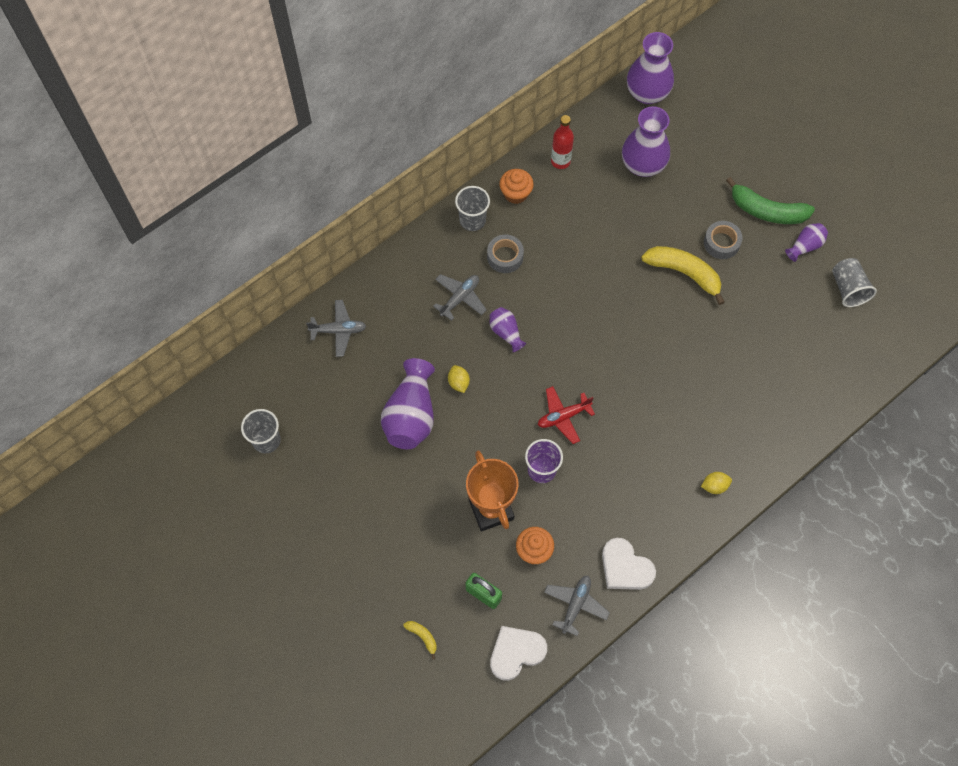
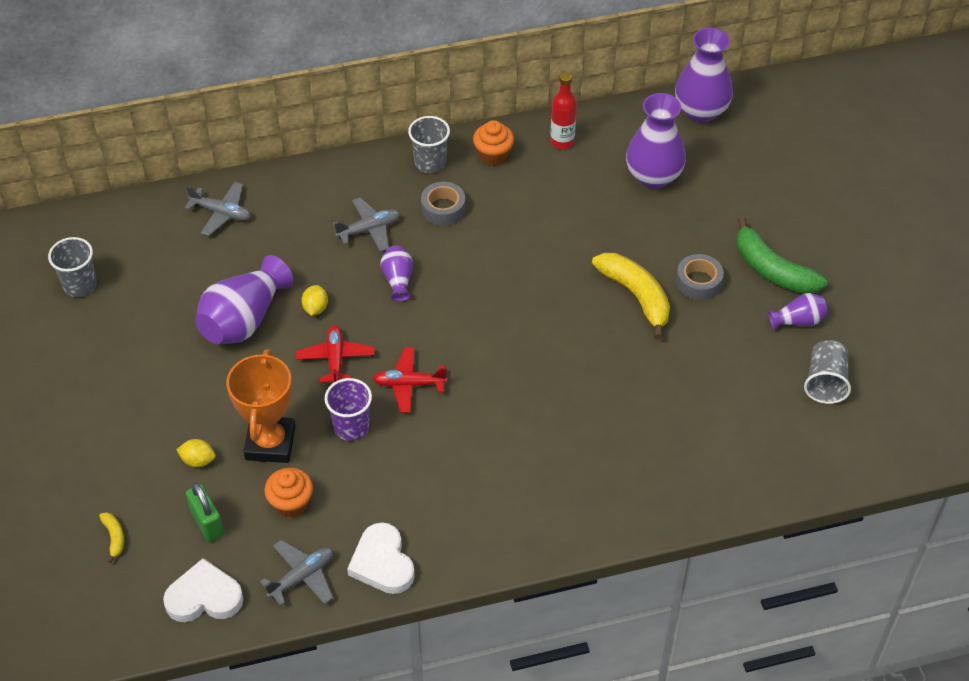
camera: 25 degrees right, 15 degrees down
(498, 419) = (335, 359): none -> red plane
(714, 486) = (539, 522): yellow lemon -> yellow lemon (198, 460)

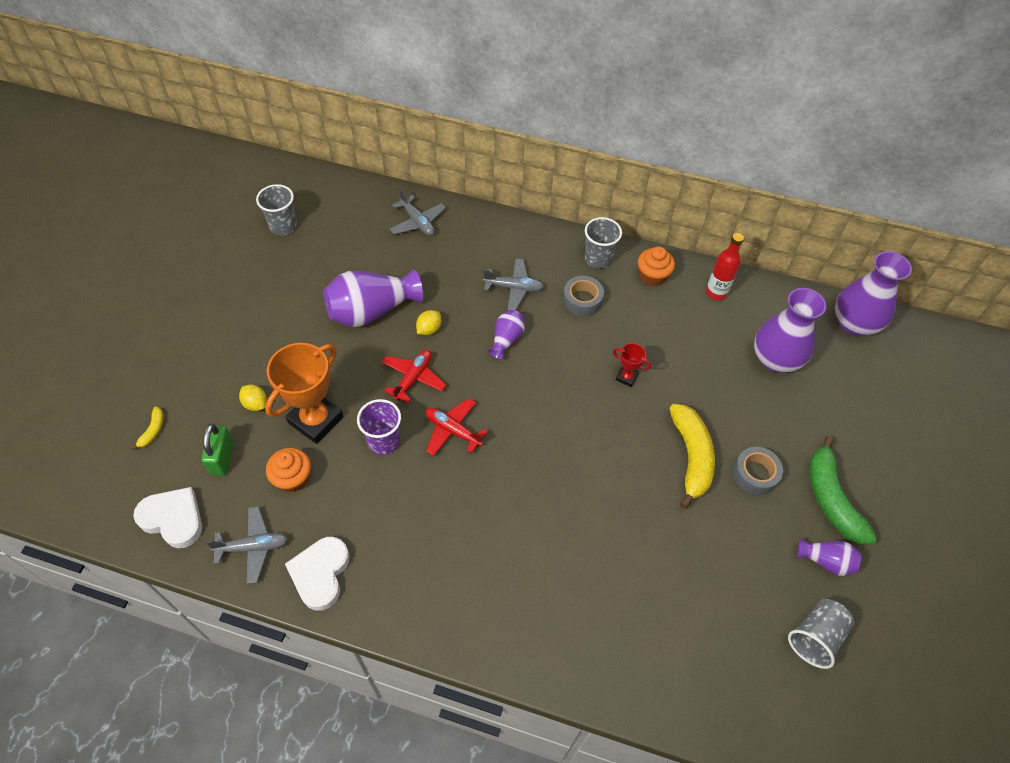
camera: 30 degrees right, 5 degrees up
(533, 257) = (626, 377): none -> red trophy

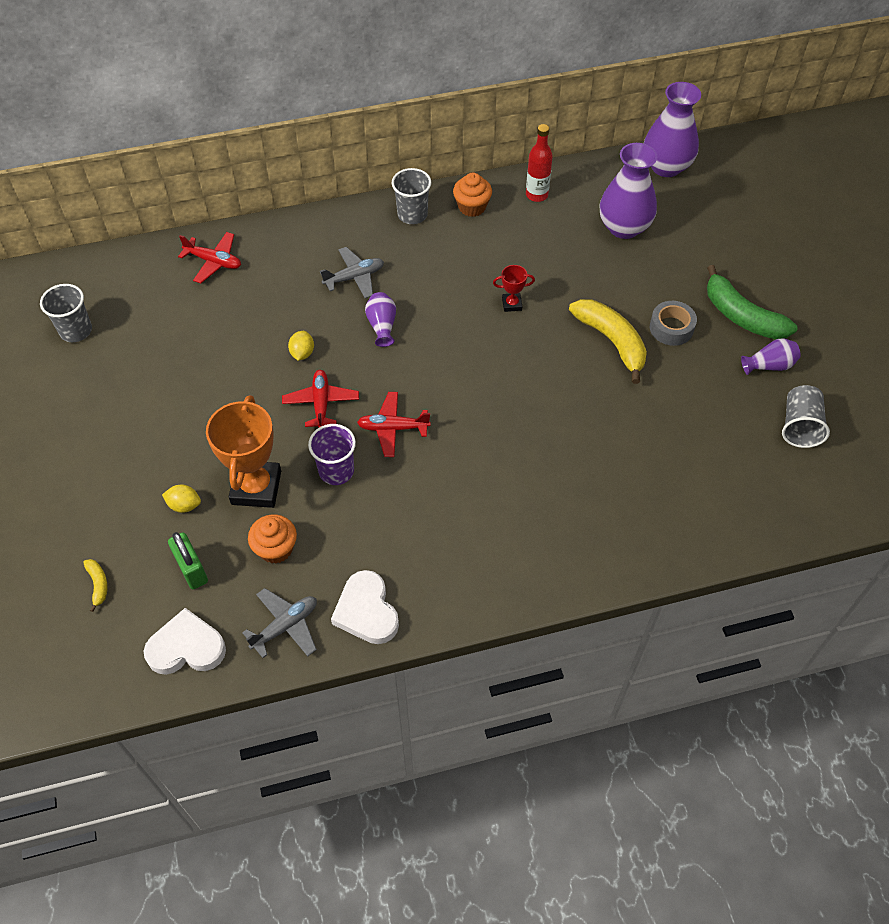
camera: 30 degrees left, 0 degrees up
(372, 311) = (233, 364): purple vase -> none
(417, 222) = (214, 262): grey plane -> red plane
(582, 300) = (425, 258): grey tape -> none

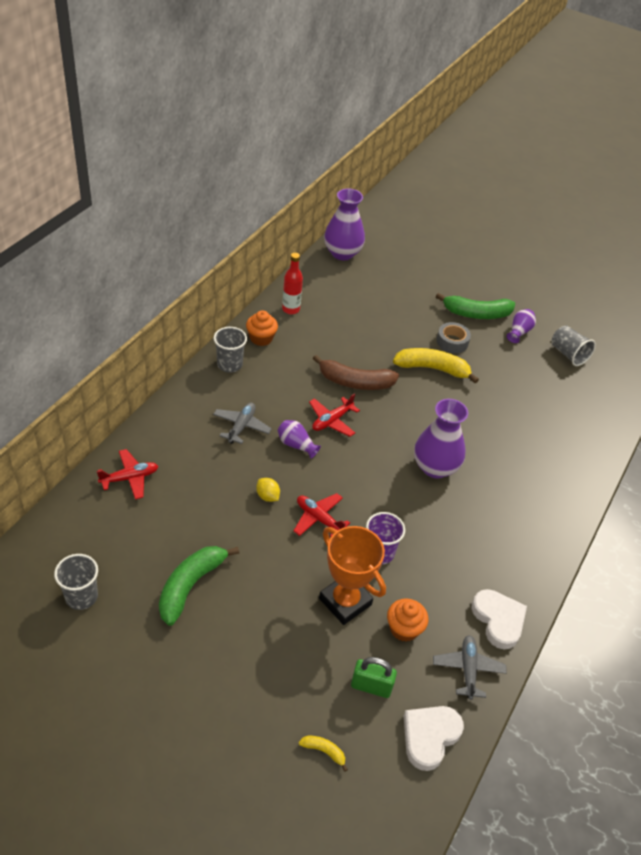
camera: 50 degrees left, 10 degrees down
(157, 381) = (190, 586): none -> green banana
(184, 505) = (314, 650): yellow lemon -> none
(366, 611) = (498, 620): white heart -> white heart turned 135 degrees counterclockwise
(393, 428) = (379, 502): red plane -> red plane (332, 421)
(512, 304) = (355, 382): red trophy -> brown banana
(624, 227) = (361, 300): purple vase -> purple vase (435, 467)

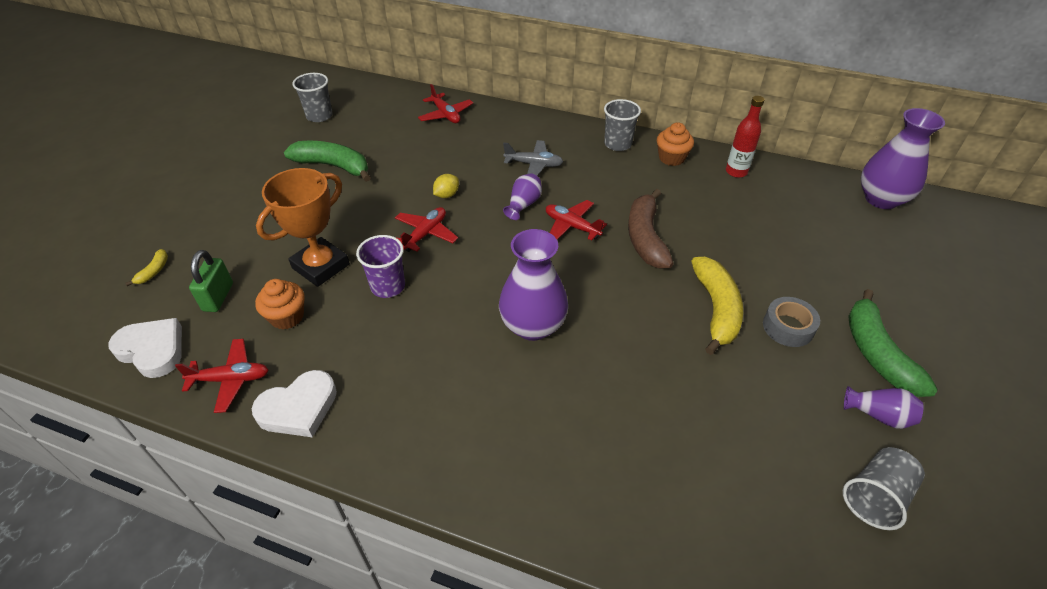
camera: 85 degrees right, 0 degrees up
(468, 669) = (231, 379): grey plane -> red plane

